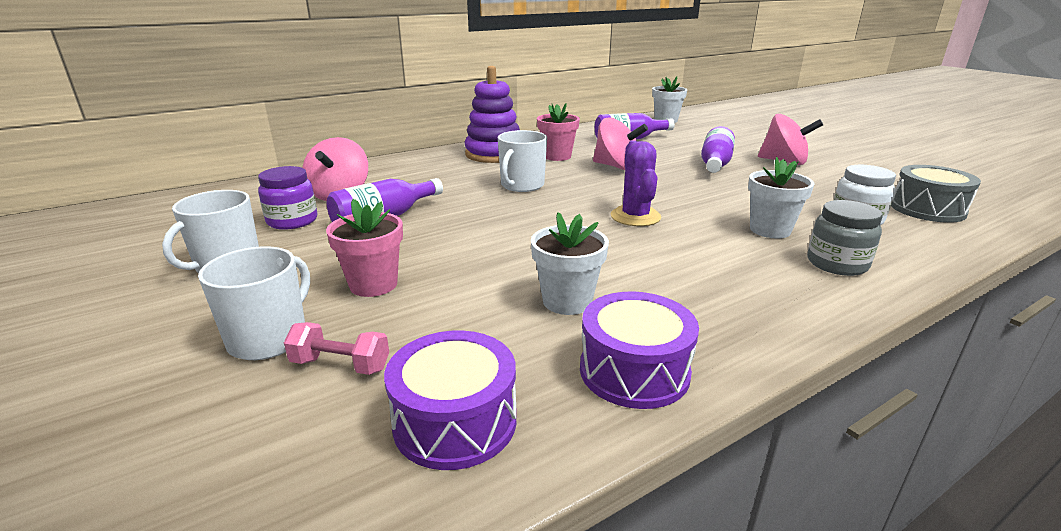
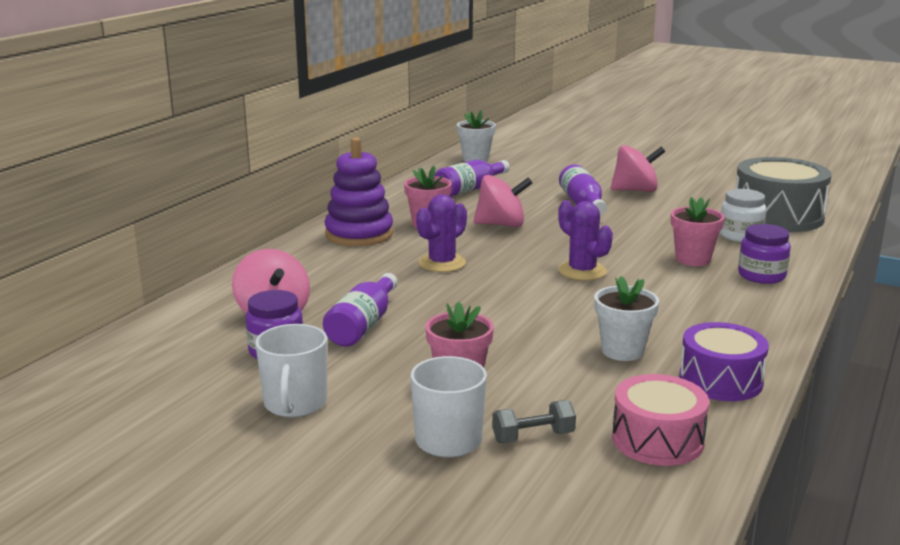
camera: 30 degrees left, 5 degrees down
(340, 365) = (533, 437): pink dumbbell -> grey dumbbell
(455, 421) = (657, 440): purple drum -> pink drum
(522, 185) = (442, 263): white mug -> purple cactus
(770, 230) = (693, 259): white flower pot -> pink flower pot
(837, 264) = (761, 276): grey jar -> purple jar
(927, 209) = (777, 216): grey drum -> grey drum, size x1.57

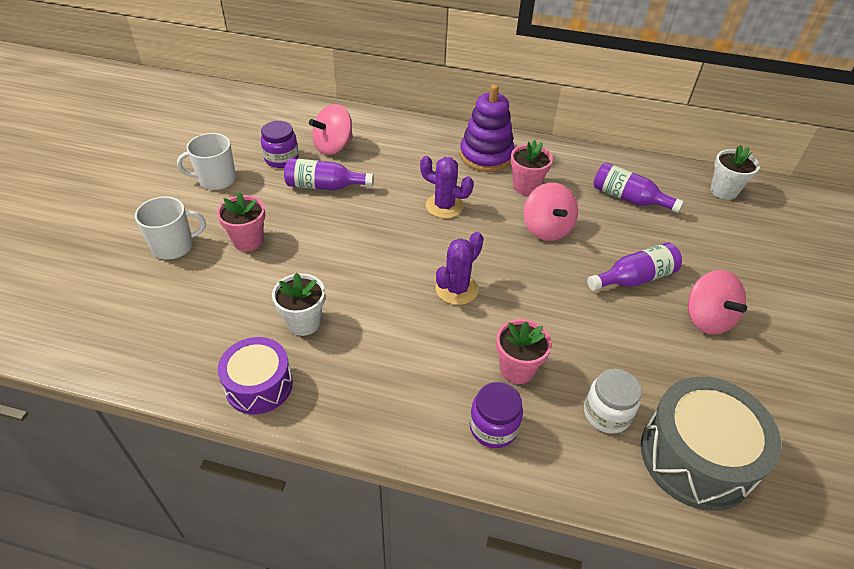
camera: 75 degrees right, 25 degrees up
(533, 437) = (175, 283): grey dumbbell -> none
(657, 440) = (169, 346): pink drum -> none

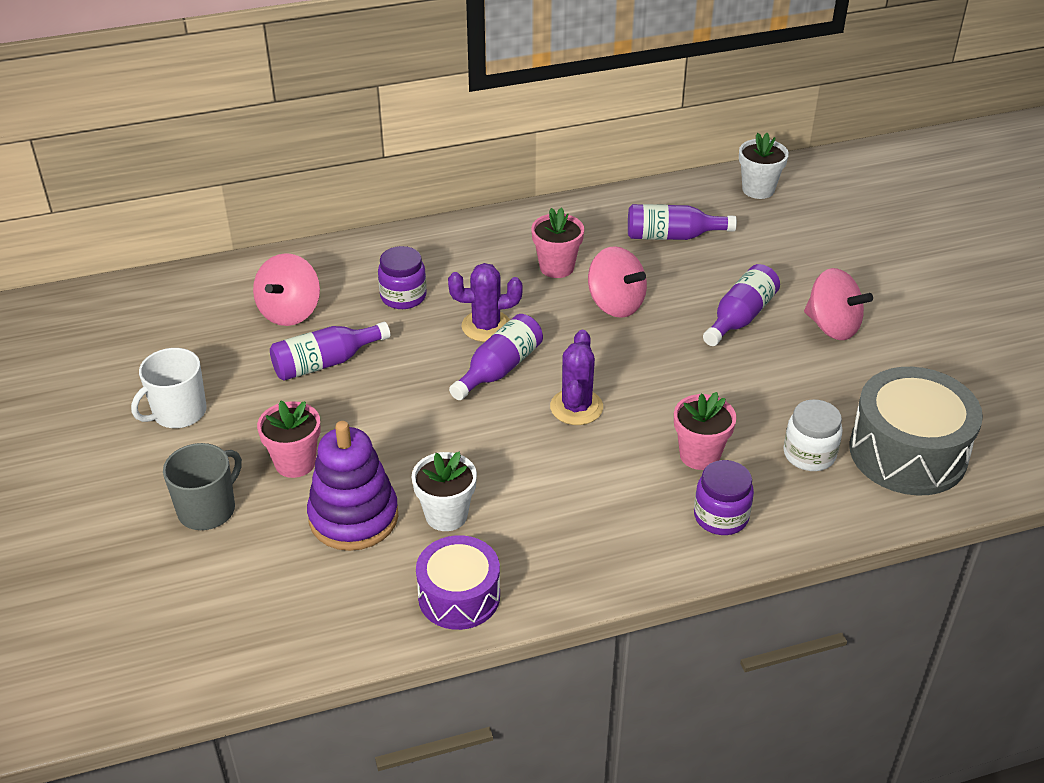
camera: 30 degrees left, 5 degrees down
(174, 246) = (208, 509): white mug -> grey mug
(281, 159) = (238, 353): purple jar -> purple jar (403, 296)
(428, 238) = (499, 369): none -> purple bottle
(486, 156) = (483, 249): purple stacking toy -> purple stacking toy (353, 517)

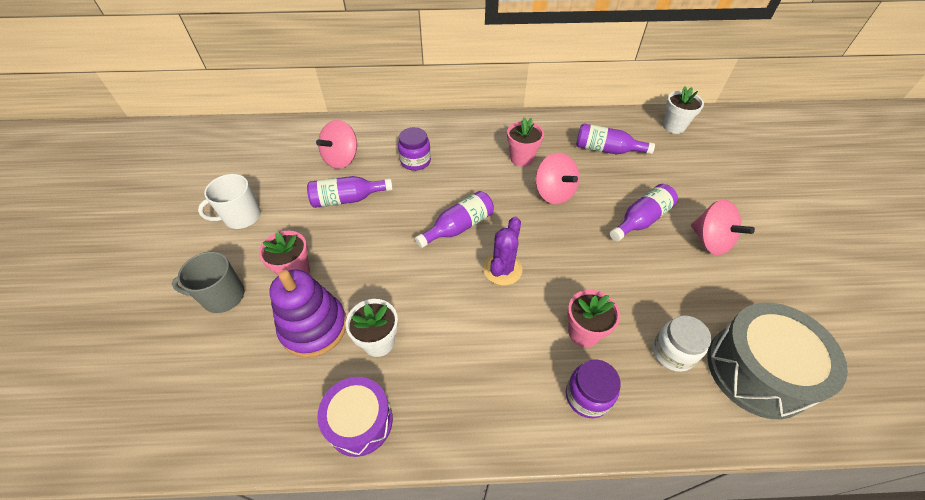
camera: 15 degrees right, 10 degrees up
(208, 509) = (222, 296): grey mug -> grey mug turned 150 degrees counterclockwise
(486, 326) = (461, 193): purple cactus -> none

